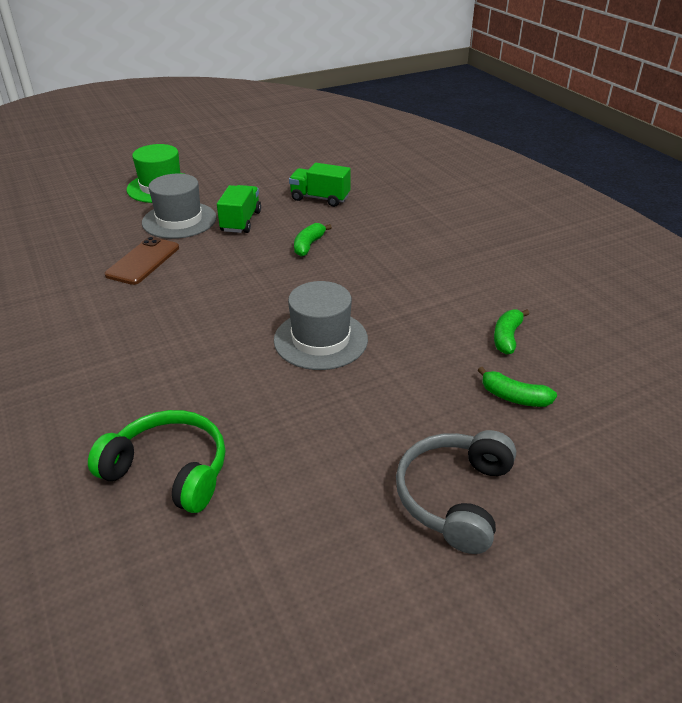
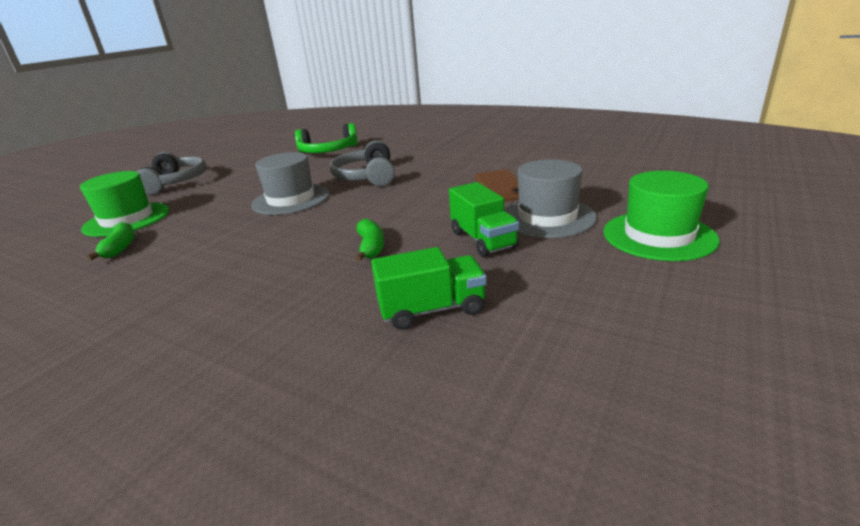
camera: 150 degrees right, 10 degrees down
(212, 344) = (366, 177): none -> grey headphones
(514, 397) = (127, 219): green banana -> green hat

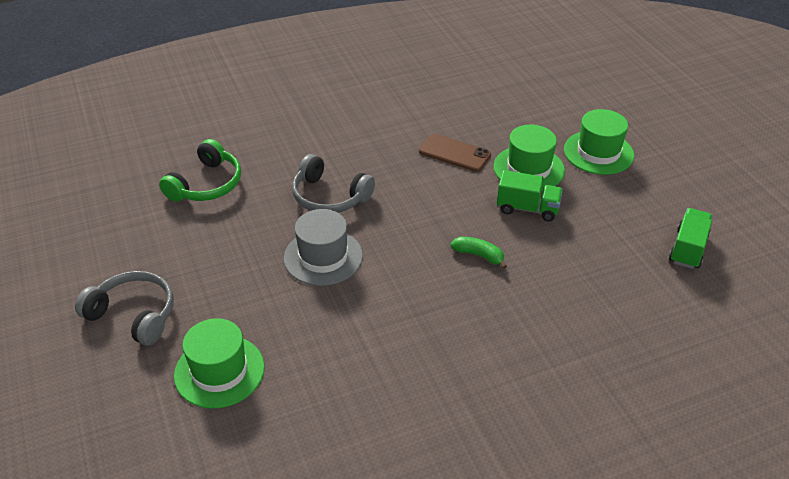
camera: 55 degrees left, 15 degrees up
(120, 247) = (300, 385): green banana -> none
(432, 309) = (585, 268): green truck -> green truck (688, 249)
(547, 217) = (528, 168): grey hat -> green hat

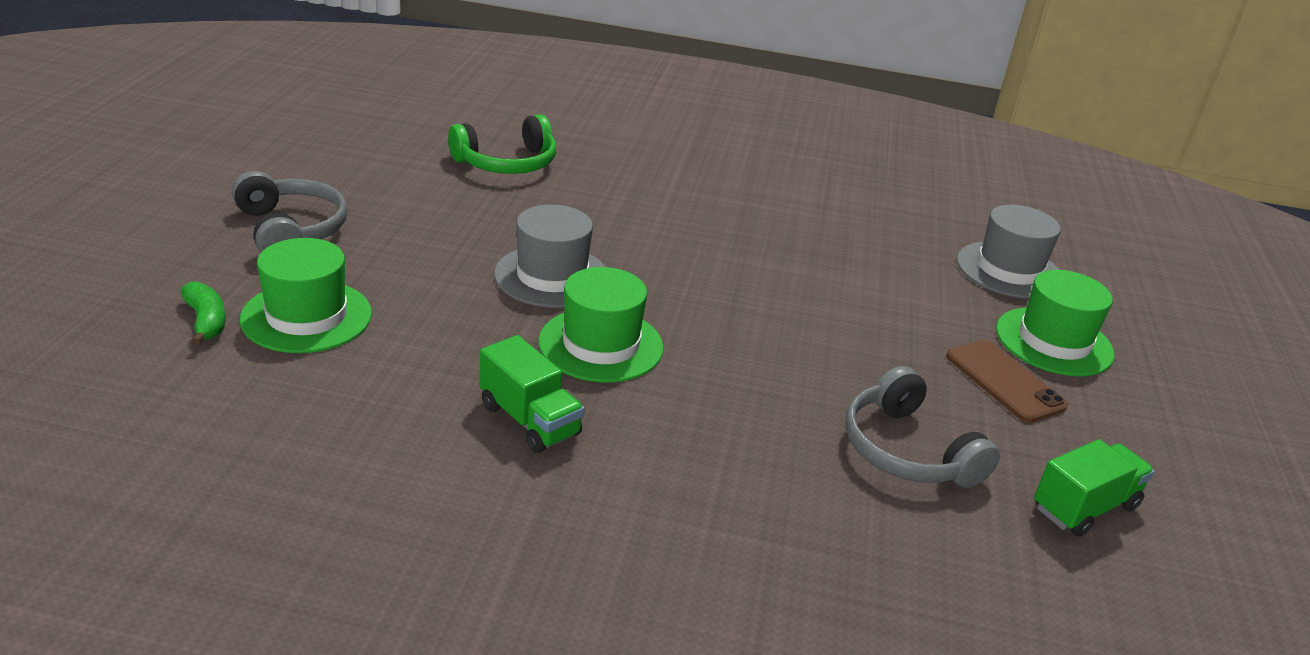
camera: 30 degrees right, 10 degrees down
(329, 197) = (628, 229): grey headphones -> grey headphones (907, 450)
(454, 153) = (838, 257): brown phone -> brown phone (1004, 381)
(479, 255) = (749, 364): green banana -> green banana (206, 321)
(527, 208) = (875, 351): green truck -> green truck (530, 420)
(528, 168) = (926, 313): green hat -> green hat (601, 345)
(541, 114) = (1009, 270): none -> grey hat

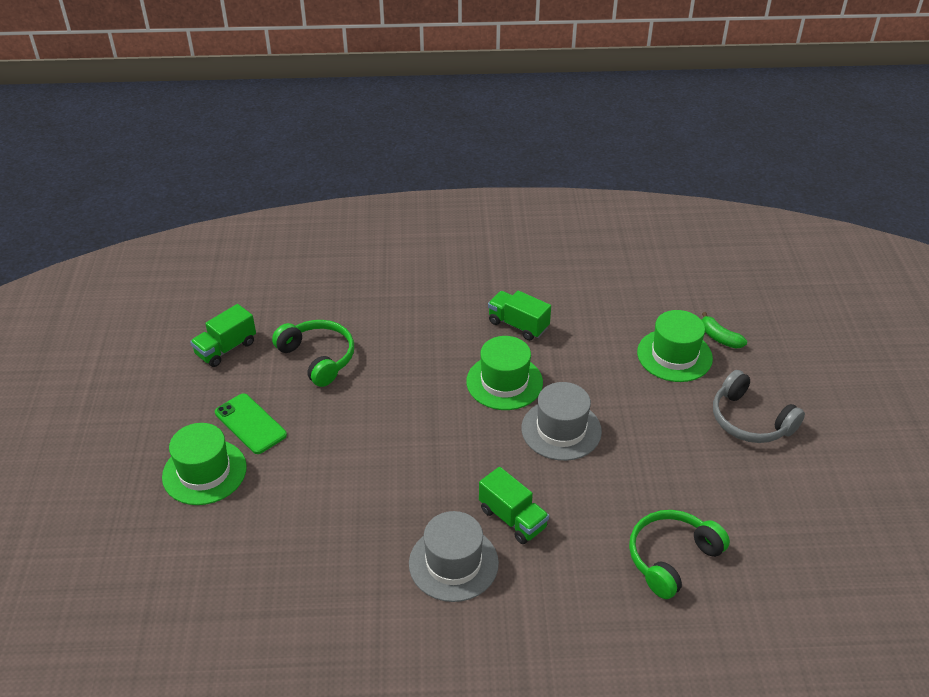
camera: 170 degrees right, 10 degrees up
(660, 221) = (512, 518): none -> green truck
(907, 450) = (318, 358): grey headphones -> green headphones
(1004, 381) = (250, 424): brown phone -> green phone
(1009, 270) = (218, 549): grey hat -> grey hat (453, 563)

